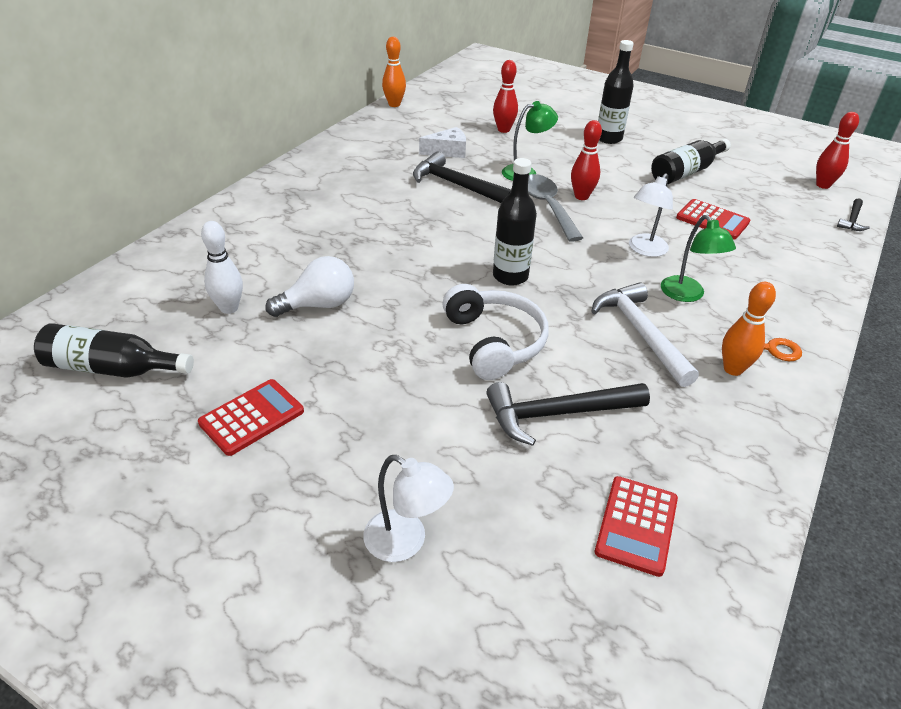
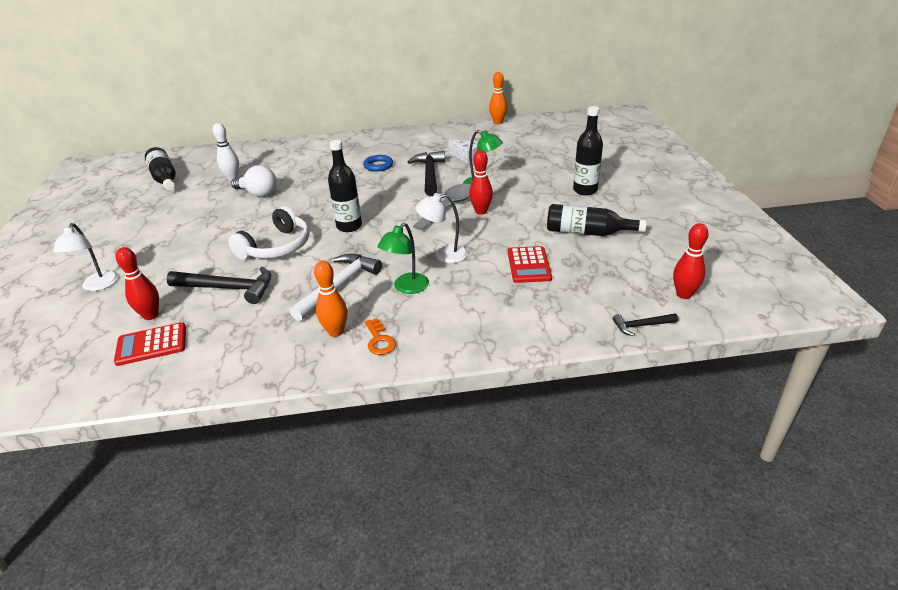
camera: 55 degrees right, 5 degrees down
(252, 417) = (157, 218): red calculator -> none
(382, 201) = (378, 166): none -> blue ring
(503, 130) = (527, 158): red bowling pin -> red bowling pin (151, 315)
(557, 414) = (228, 288): black hammer -> black hammer turned 150 degrees clockwise

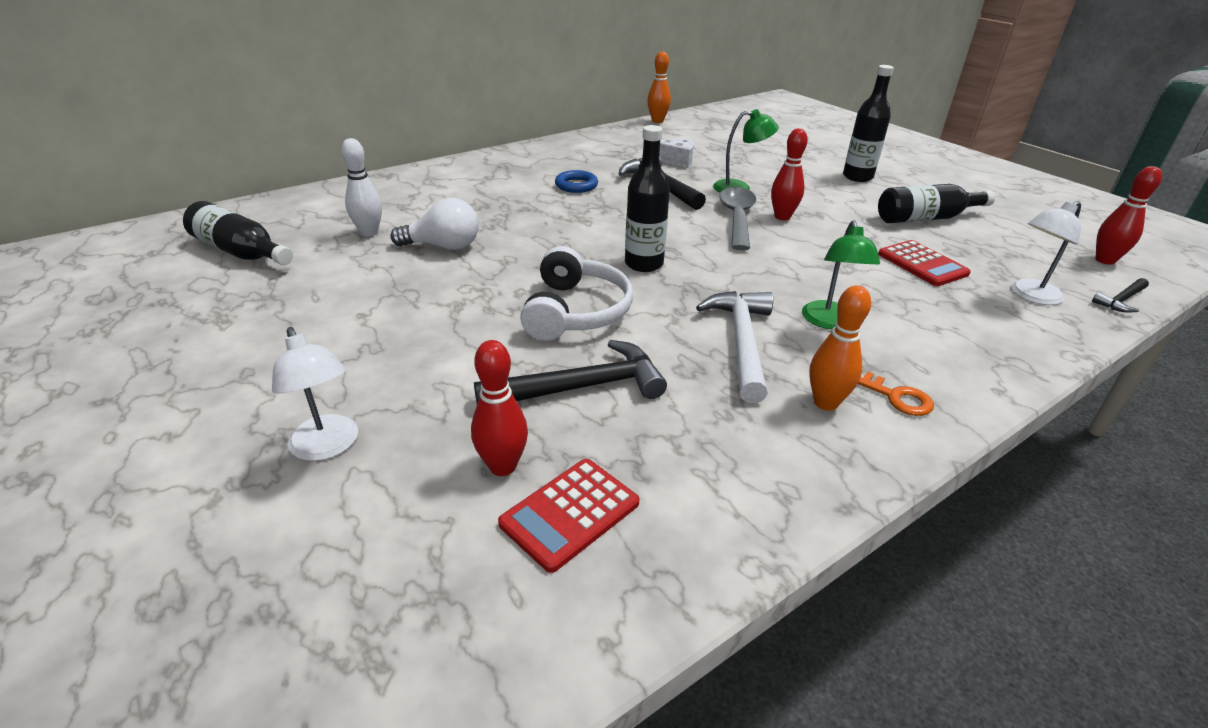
camera: 30 degrees left, 0 degrees up
(444, 255) = (814, 273): white lamp -> white lamp (1030, 296)

